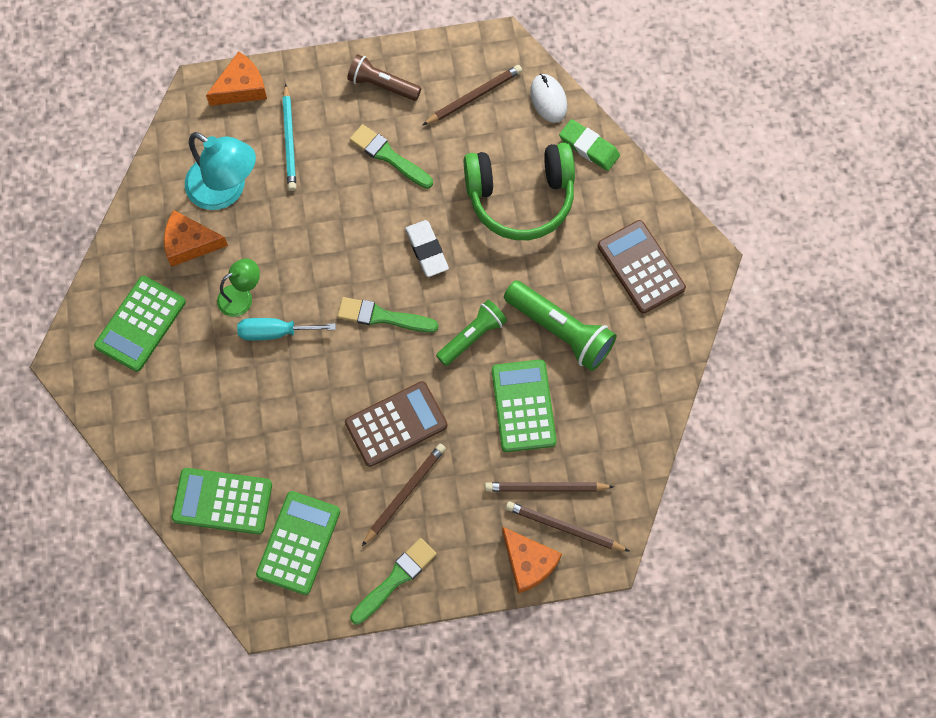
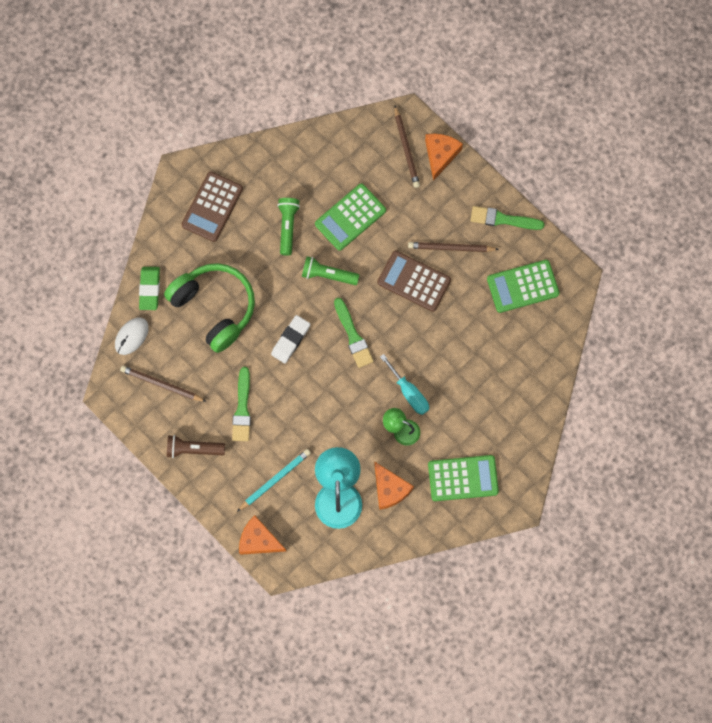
camera: 125 degrees left, 5 degrees up
(222, 501) = (531, 346): green calculator -> none
(382, 85) = (193, 449): brown flashlight -> brown flashlight turned 105 degrees clockwise
(546, 488) = (390, 173): brown pencil -> none
(560, 331) = (288, 227): green flashlight -> green flashlight, size x0.66

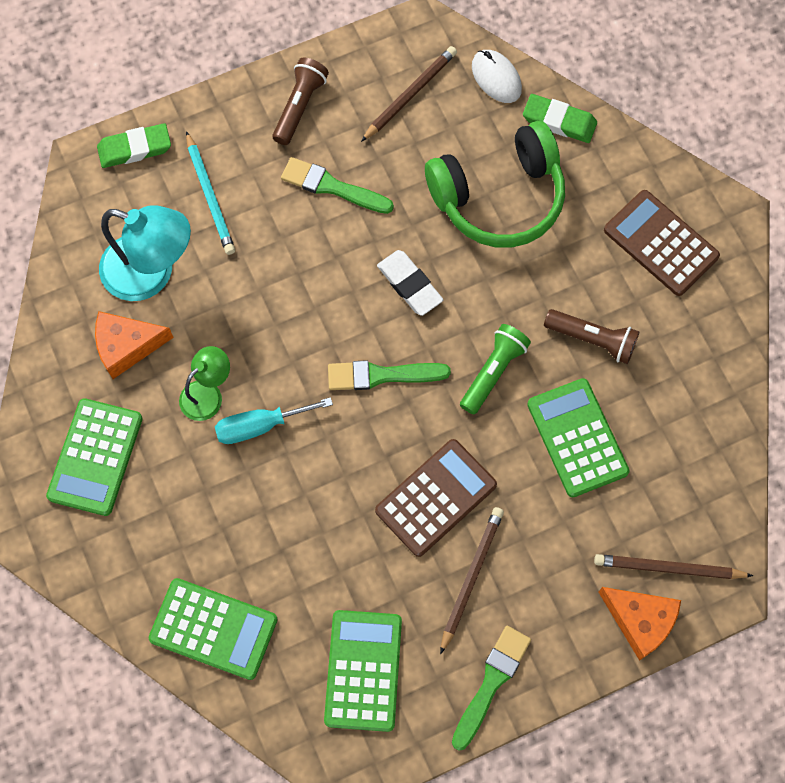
camera: 110 degrees right, 5 degrees down
(259, 540) = (135, 148): orange cheese -> green eraser
(288, 227) = (592, 340): green flashlight -> brown flashlight
(532, 373) = (213, 629): none -> green calculator

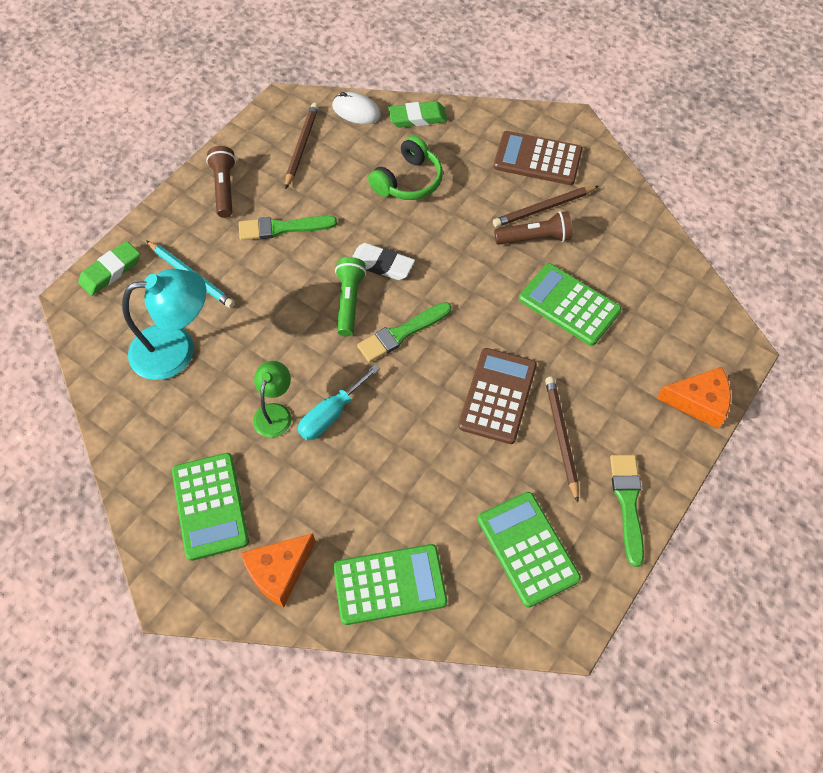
camera: 30 degrees left, 10 degrees down
(127, 346) = (187, 411): orange cheese -> orange cheese (279, 571)
(493, 372) = (481, 292): green flashlight -> green flashlight (349, 301)
(499, 197) = (408, 181): green headphones -> green headphones, size x0.65
(668, 568) = (692, 356): brown pencil -> brown pencil (544, 208)

